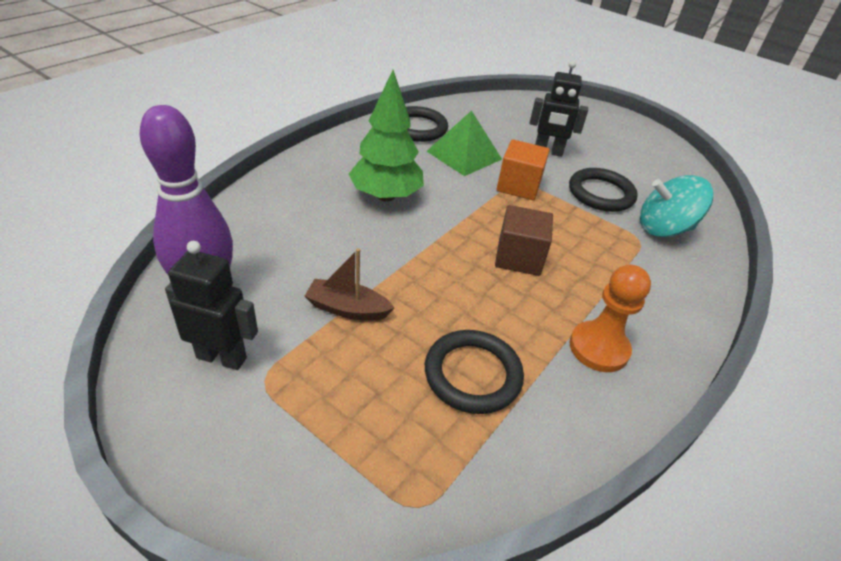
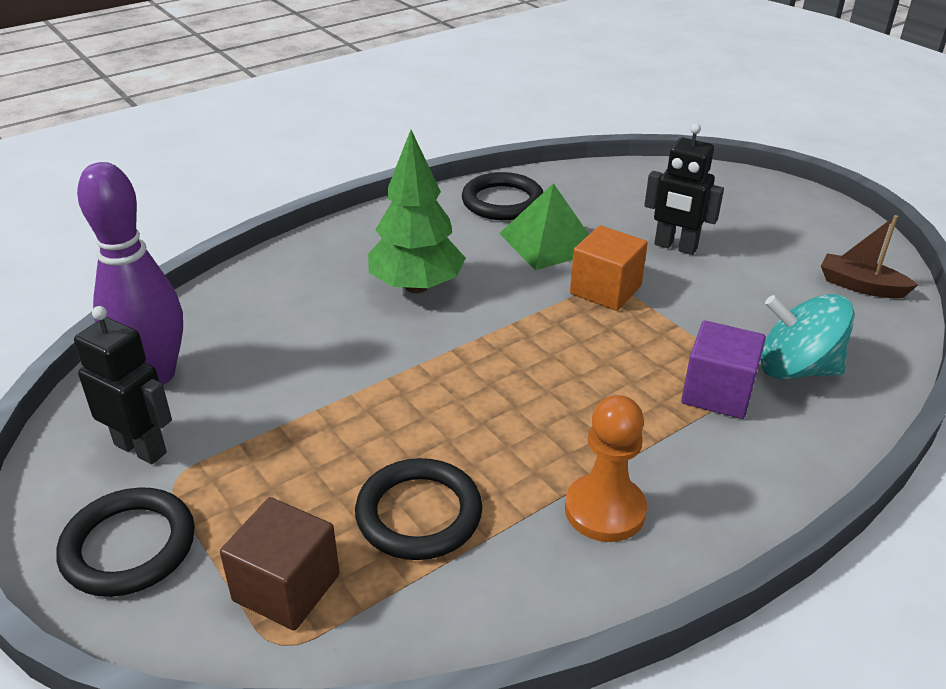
camera: 20 degrees right, 5 degrees down
(347, 309) = (304, 416): brown boat -> brown boat (860, 286)
(519, 257) = (555, 382): brown cube -> brown cube (286, 587)
(601, 193) = (724, 311): black ring -> black ring (129, 546)
(626, 251) = (717, 393): none -> purple cube

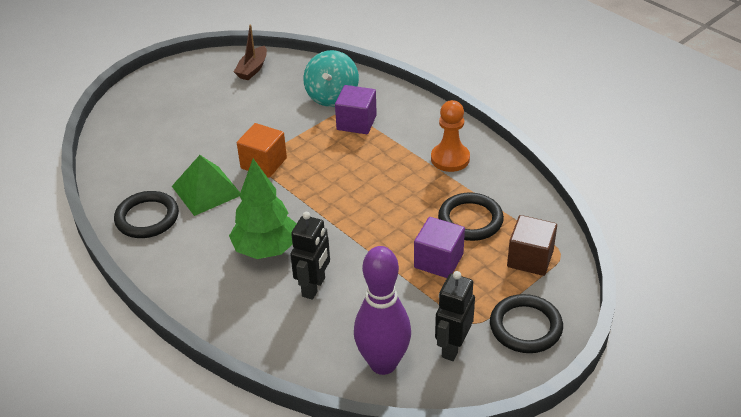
camera: 95 degrees left, 5 degrees up
(329, 456) = (438, 261): none -> purple cube
(675, 247) = (211, 135): black robot -> black robot (314, 287)

